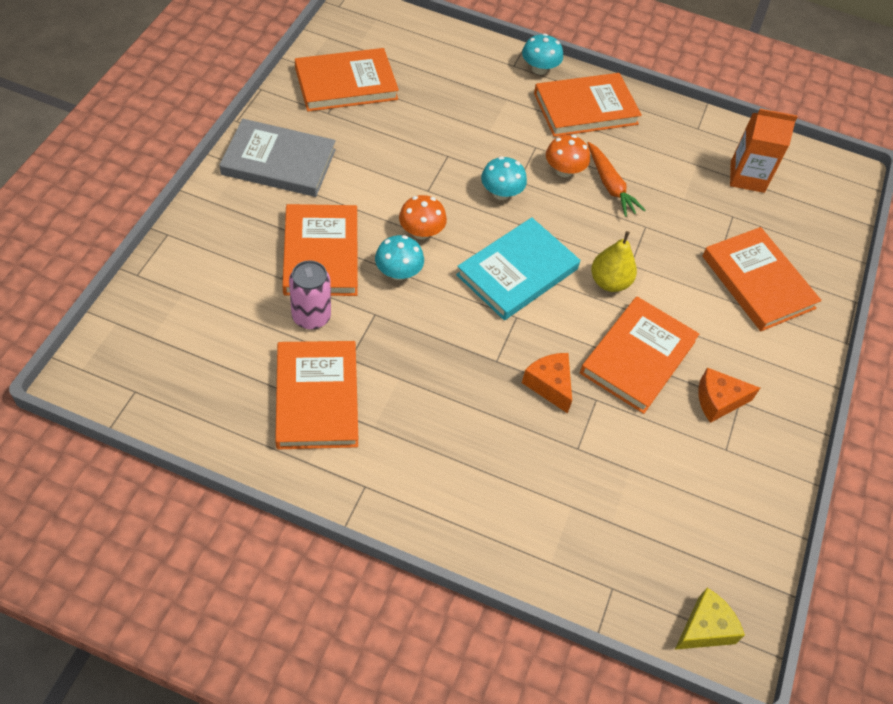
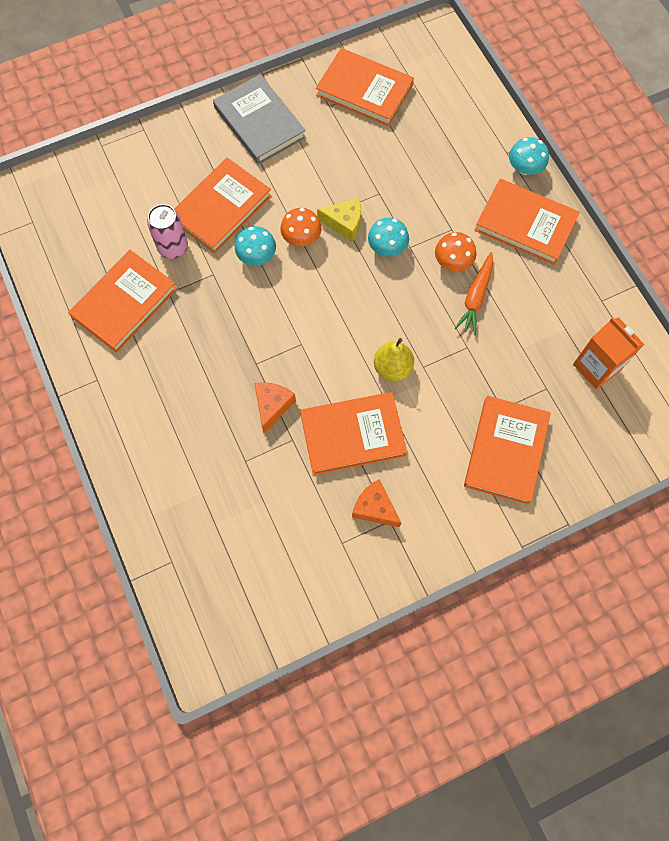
camera: 50 degrees right, 15 degrees up
(517, 272) = (335, 313): turquoise book -> none
(705, 628) = (199, 634): yellow cheese -> yellow cheese (344, 223)

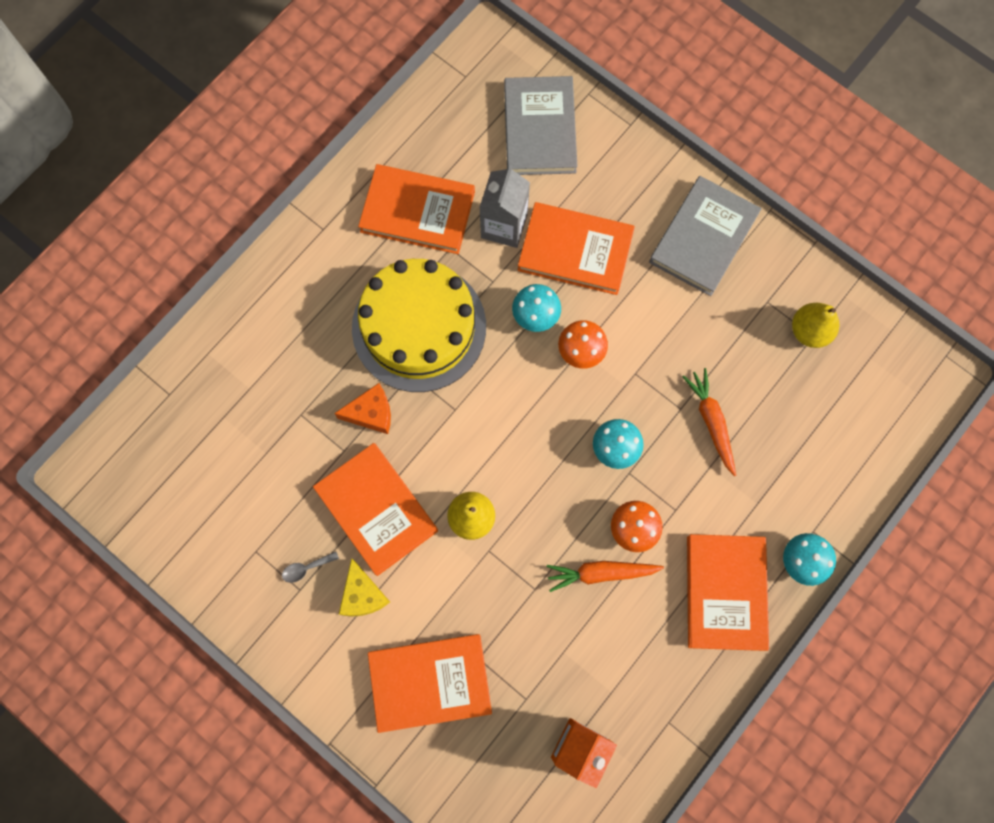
camera: 65 degrees right, 5 degrees up
(109, 189) = (540, 129): none -> grey book
(173, 247) = (504, 226): pink can -> grey carton
(221, 342) = (419, 327): none -> yellow cake
(344, 223) = (622, 388): yellow cheese -> yellow cheese (363, 595)
(364, 90) = (809, 331): orange book -> yellow pear
(374, 508) = (306, 568): orange cheese -> grey spoon
(399, 178) = (711, 422): none -> orange carrot

